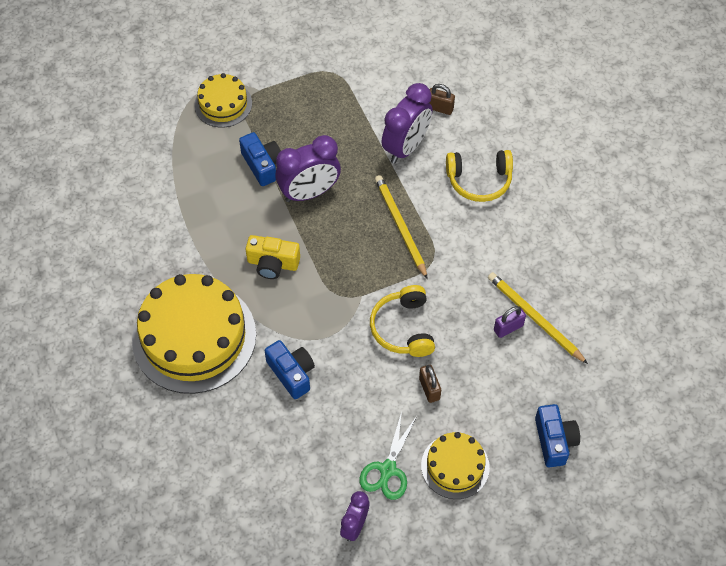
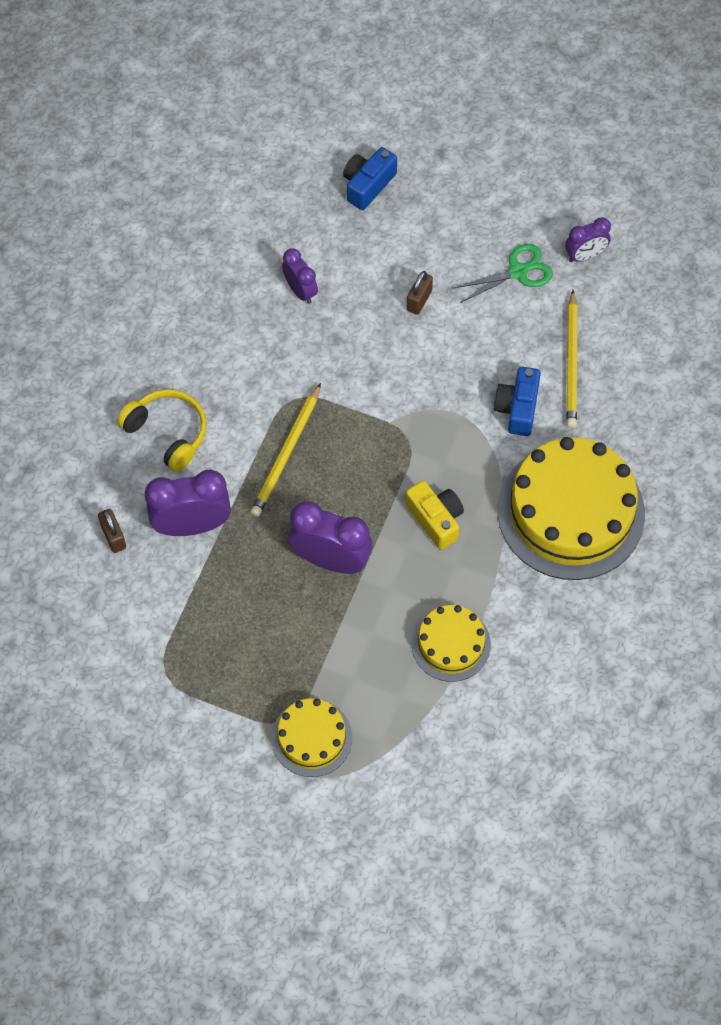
camera: 135 degrees left, 5 degrees up
(262, 165) = (344, 629): blue camera -> none
(403, 328) = (385, 364): yellow headphones -> none
(455, 466) = (463, 231): yellow cake -> yellow cake (451, 644)
(508, 328) = (300, 291): purple padlock -> purple clock
(534, 318) = (270, 280): yellow pencil -> yellow pencil (572, 363)

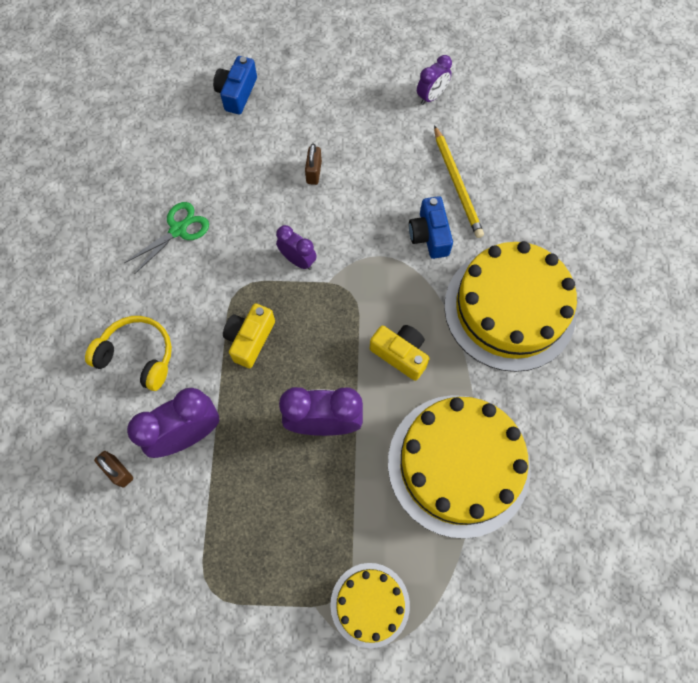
camera: 20 degrees left, 5 degrees up
(286, 453) = (250, 339): yellow pencil -> yellow camera
(300, 291) = (212, 195): purple clock -> purple clock (298, 260)
(451, 644) = (458, 464): yellow cake -> yellow cake, size x1.91
(518, 272) = (384, 125): green scissors -> green scissors (178, 230)

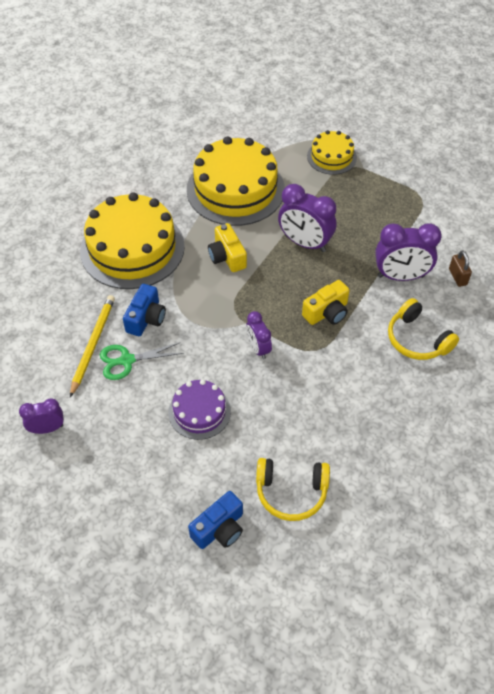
camera: 150 degrees left, 15 degrees down
(178, 230) = (343, 419): green scissors -> green scissors (127, 360)
(194, 146) = (291, 492): none -> yellow headphones
(314, 172) = (199, 411): brown padlock -> purple cake

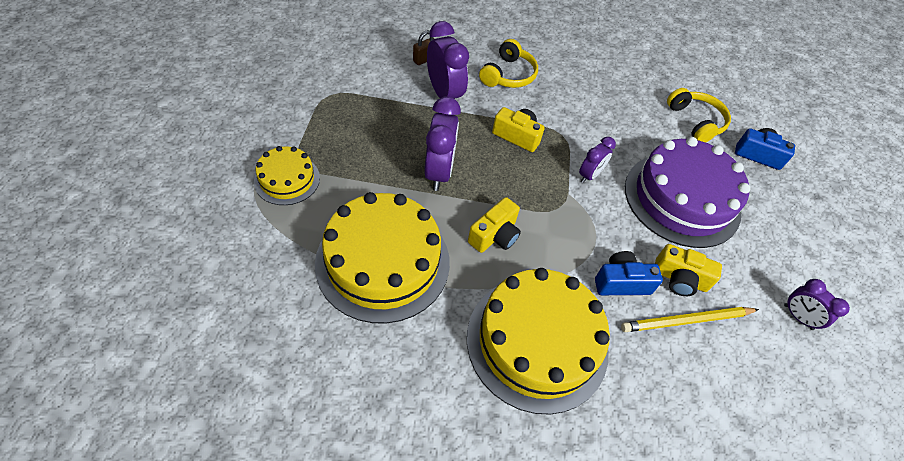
camera: 120 degrees left, 0 degrees up
(127, 360) = (679, 279): green scissors -> yellow camera
(199, 411) = (682, 199): purple cake -> purple cake, size x1.91

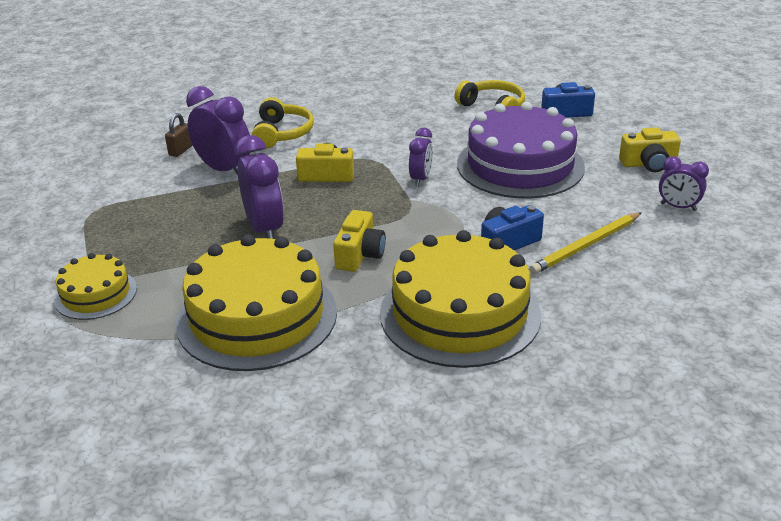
camera: 20 degrees left, 20 degrees down
(679, 279) = (558, 220): yellow camera -> yellow camera (648, 164)

